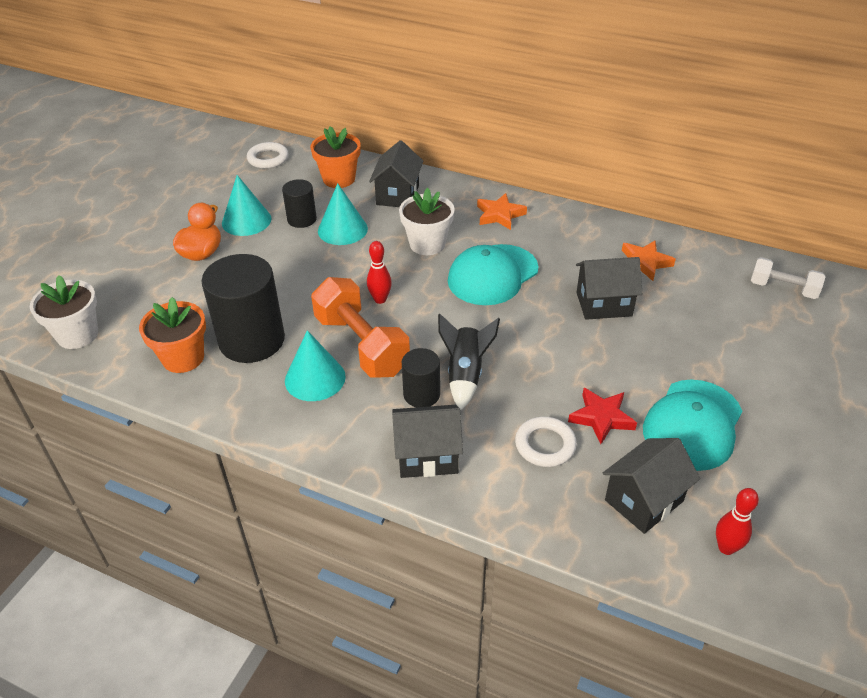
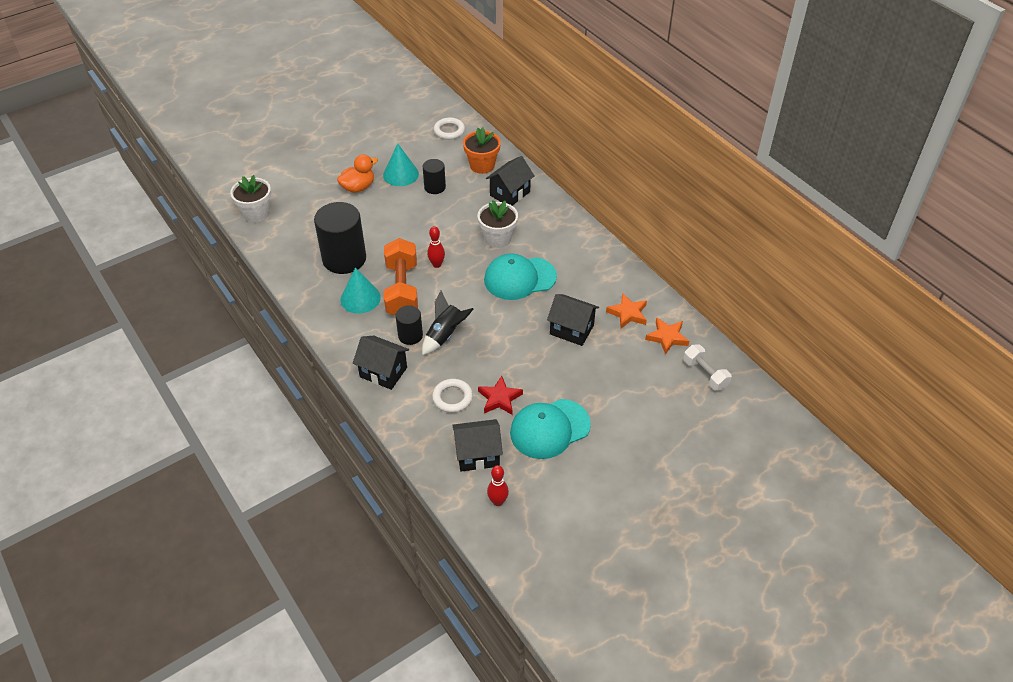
camera: 30 degrees right, 5 degrees up
(183, 358) = (300, 253): orange flower pot -> none
(342, 229) = (454, 205): turquoise cone -> none
(500, 215) = (564, 237): orange star -> orange star (667, 337)

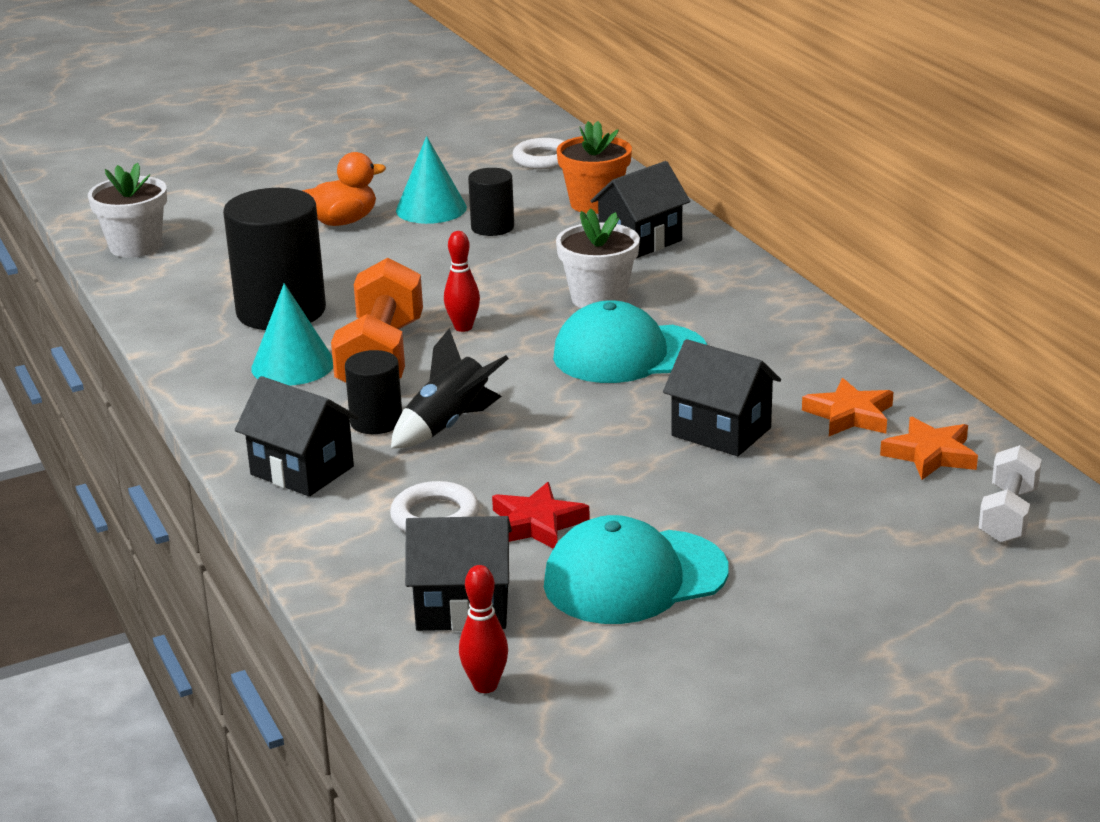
camera: 10 degrees right, 20 degrees down
(705, 374) = (1008, 515): white dumbbell -> white dumbbell turned 45 degrees clockwise

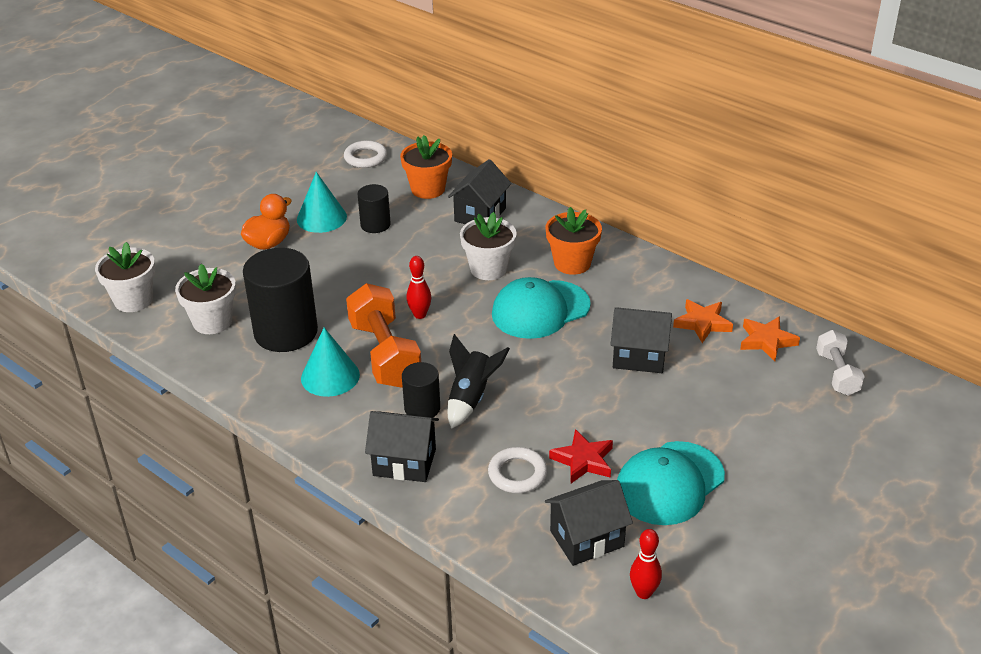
camera: 25 degrees left, 10 degrees up
(205, 284) = (212, 322): none -> white flower pot
(720, 314) = (572, 263): none -> orange flower pot

